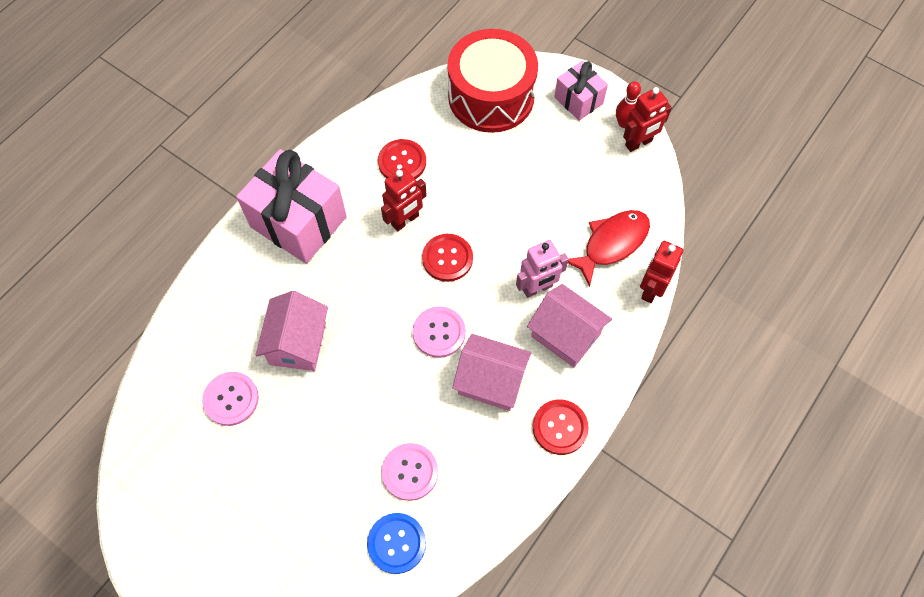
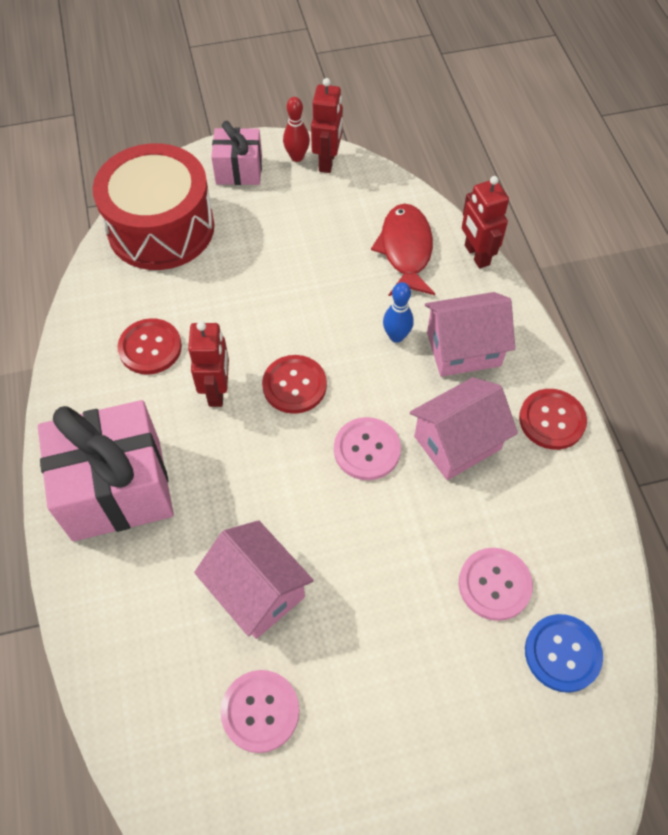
camera: 50 degrees left, 5 degrees down
(537, 288) = (396, 336): pink robot -> blue bowling pin

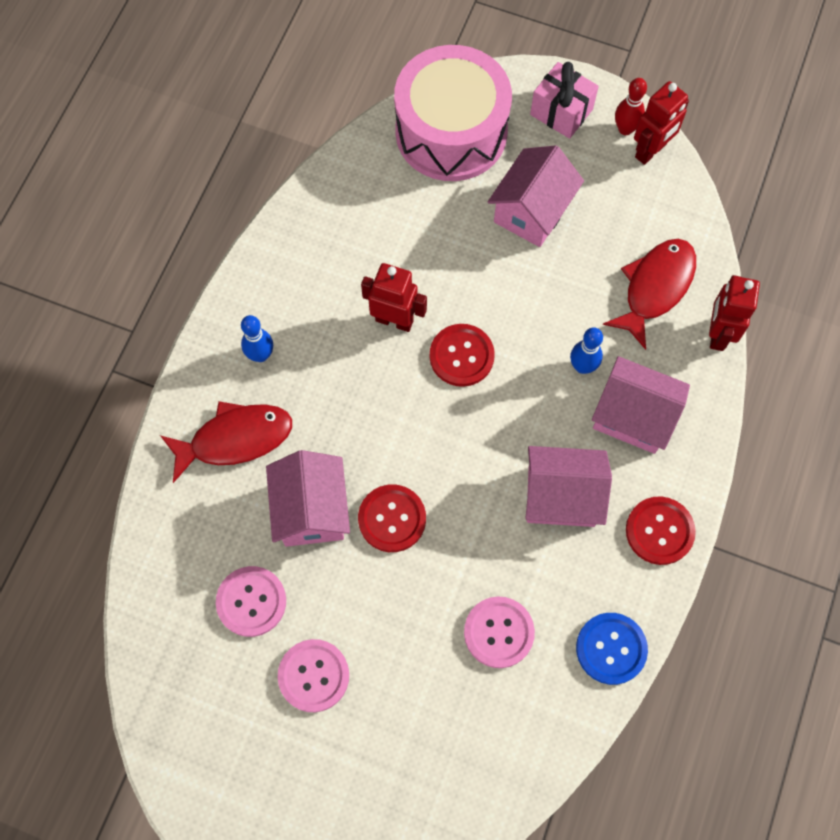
camera: 35 degrees right, 10 degrees up
(117, 489) = (260, 355): pink gift -> blue bowling pin
(142, 575) = (235, 439): none -> red fish
(150, 348) = (366, 245): red button -> red button (392, 519)
(161, 228) = (451, 132): red drum -> pink drum
(217, 391) = (394, 320): red robot -> red robot turned 105 degrees counterclockwise
(269, 249) = (532, 211): none -> pink house
(367, 450) = (480, 452): pink button -> pink button (313, 676)
(562, 653) = (510, 722): blue button -> blue button (611, 648)

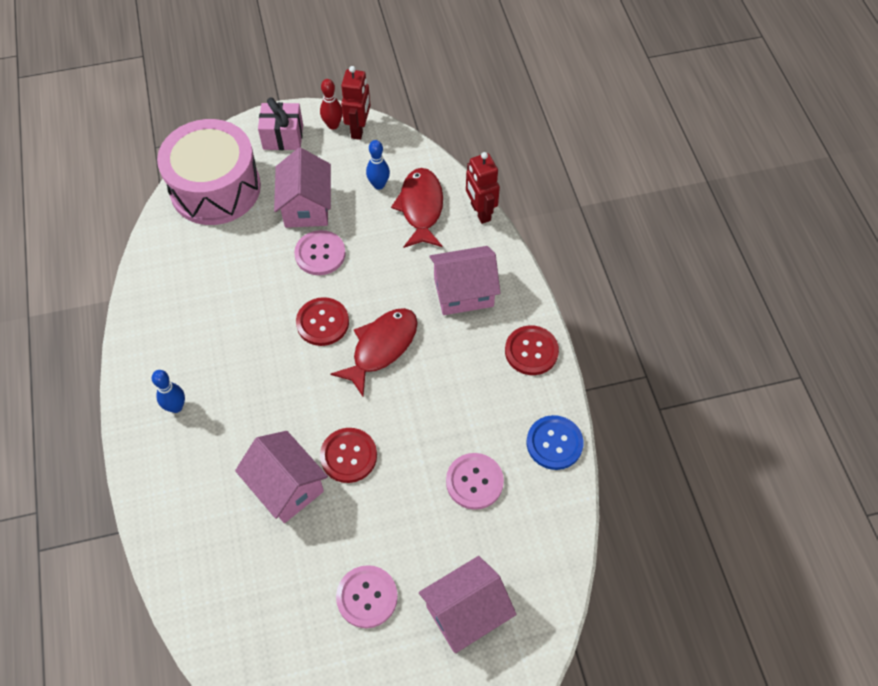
camera: 35 degrees left, 10 degrees down
(235, 439) = (196, 475): red fish -> red fish (381, 348)
(251, 602) = (285, 577): pink button -> pink button (320, 254)
(394, 320) = (259, 327): red robot -> none
(561, 496) = (453, 369): pink house -> pink house (466, 613)
(582, 366) = (408, 281): blue bowling pin -> blue bowling pin (379, 185)

